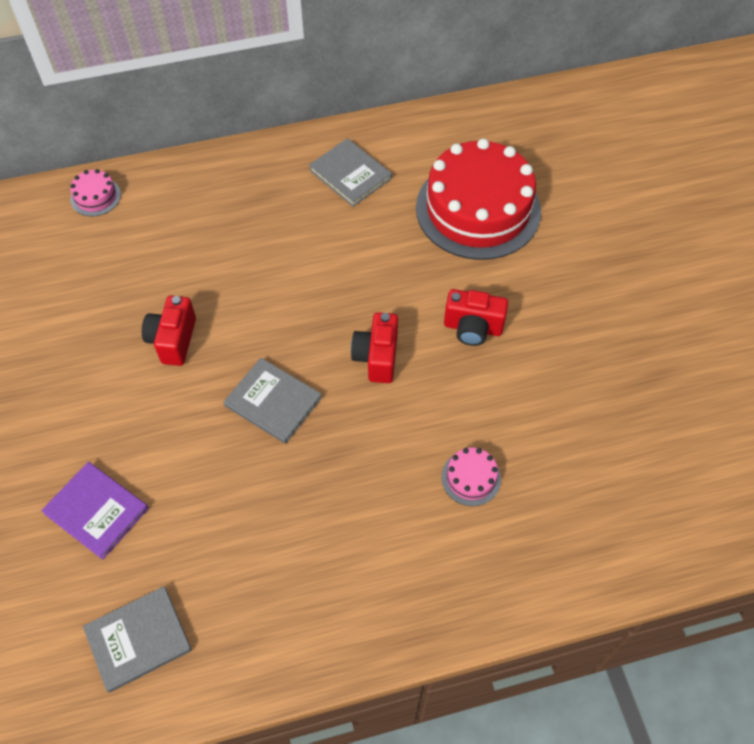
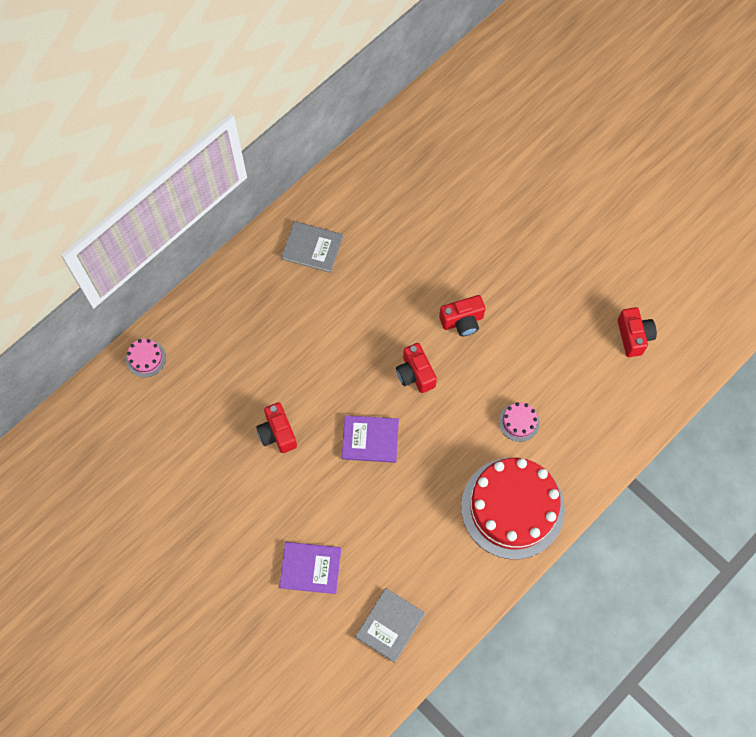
camera: 30 degrees left, 10 degrees up
(273, 402) = (370, 440): grey book -> purple book
(478, 209) = (414, 231): red cake -> red cake (512, 508)
(688, 453) = (633, 336): none -> red camera

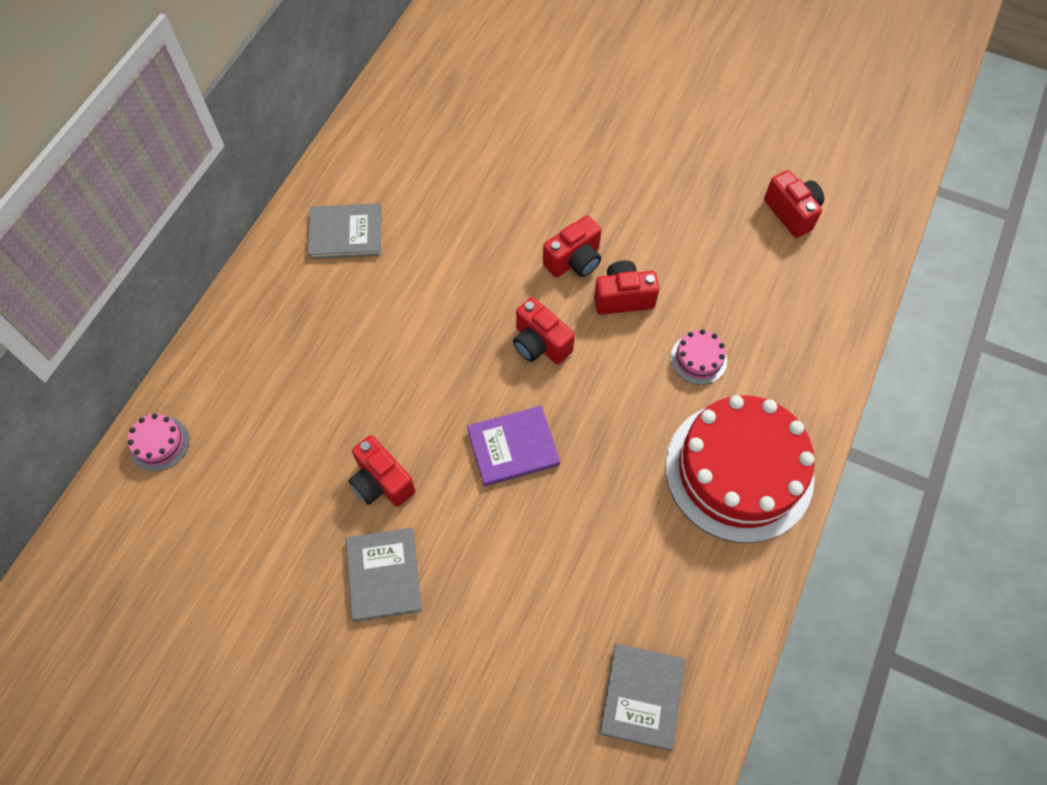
camera: 20 degrees left, 5 degrees down
(258, 493) = (383, 575): none -> grey book
(310, 568) = (496, 655): purple book -> none
(485, 360) = (623, 298): none -> red camera

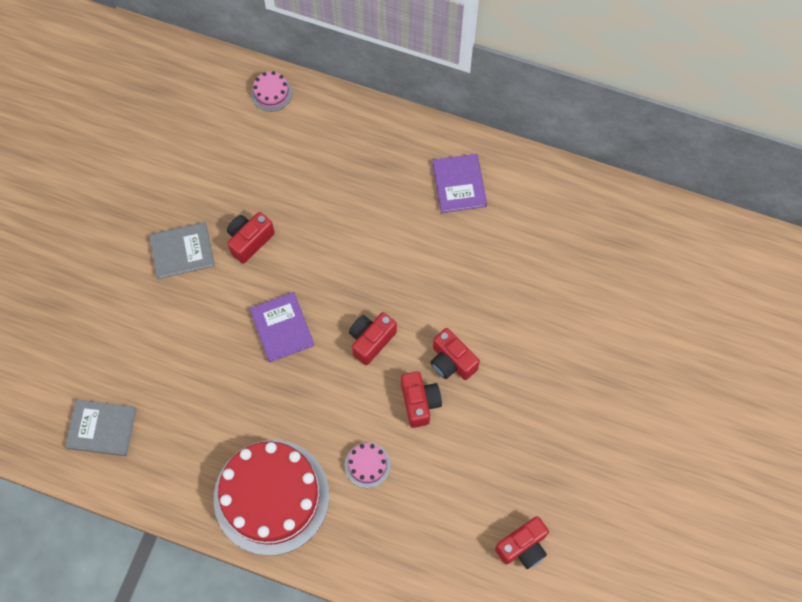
camera: 85 degrees right, 5 degrees up
(346, 233) = (459, 184): grey book -> purple book

